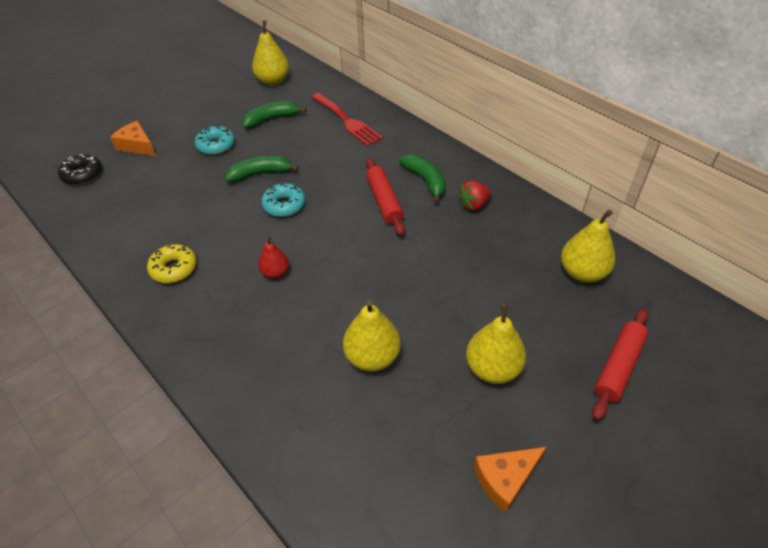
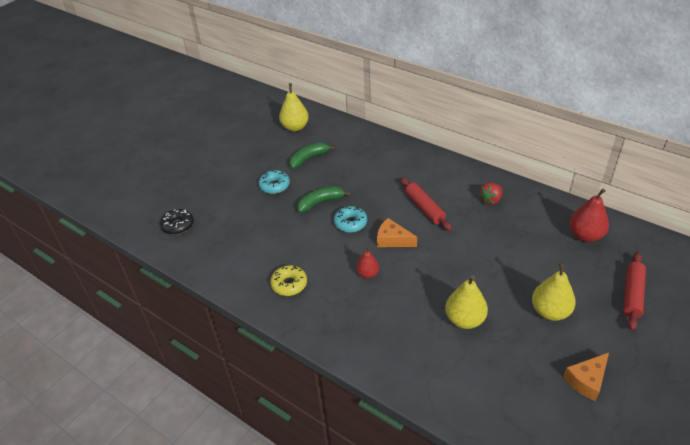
camera: 10 degrees left, 5 degrees down
(137, 146) = (210, 196): orange cheese -> orange cheese (392, 240)
(347, 121) = (369, 151): red fork -> none
(425, 181) = (448, 188): green banana -> none
(582, 273) = (585, 235): yellow pear -> red pear

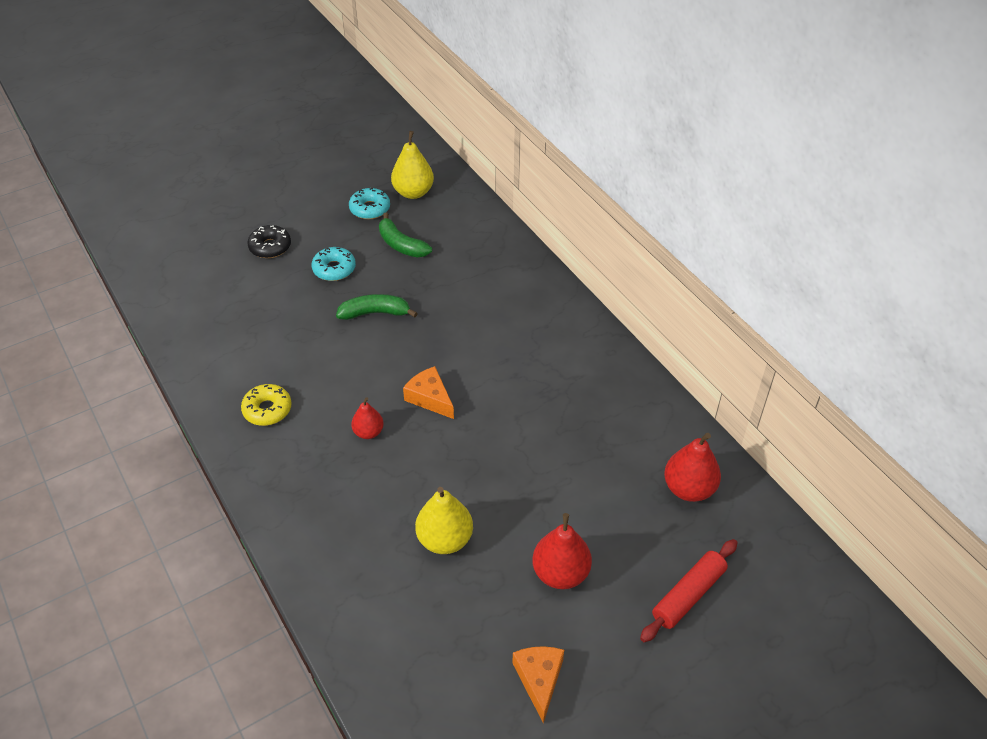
camera: 20 degrees right, 5 degrees up
(178, 225) = (188, 283): black donut -> black donut (270, 247)
(308, 158) = (401, 245): green banana -> green banana turned 120 degrees counterclockwise
(350, 223) = (393, 355): turquoise donut -> turquoise donut (370, 209)
(424, 208) = (501, 369): red rolling pin -> none
(490, 200) = (597, 390): red strawberry -> none
(550, 311) = (560, 573): yellow pear -> red pear
(586, 380) = (539, 680): orange cheese -> orange cheese turned 105 degrees clockwise

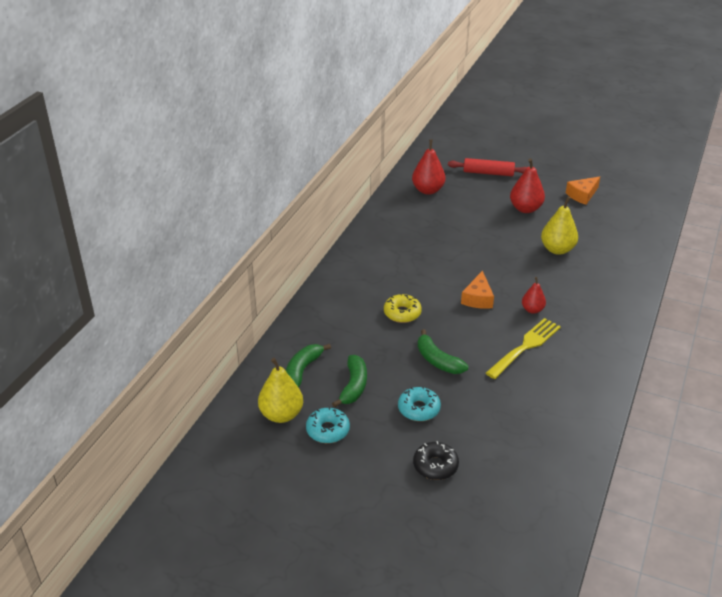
camera: 125 degrees left, 10 degrees down
(267, 410) = (573, 363): yellow donut -> yellow donut (402, 313)
(326, 388) = (525, 346): none -> yellow fork
(452, 224) = (302, 370): none -> green banana

